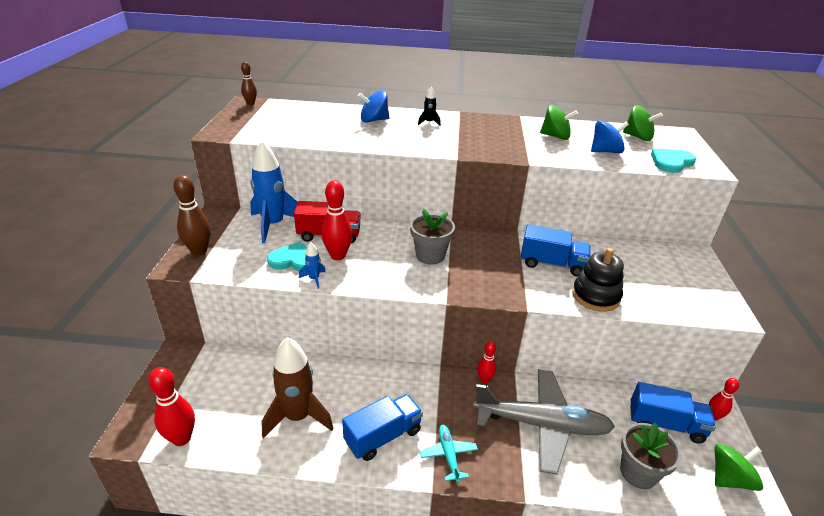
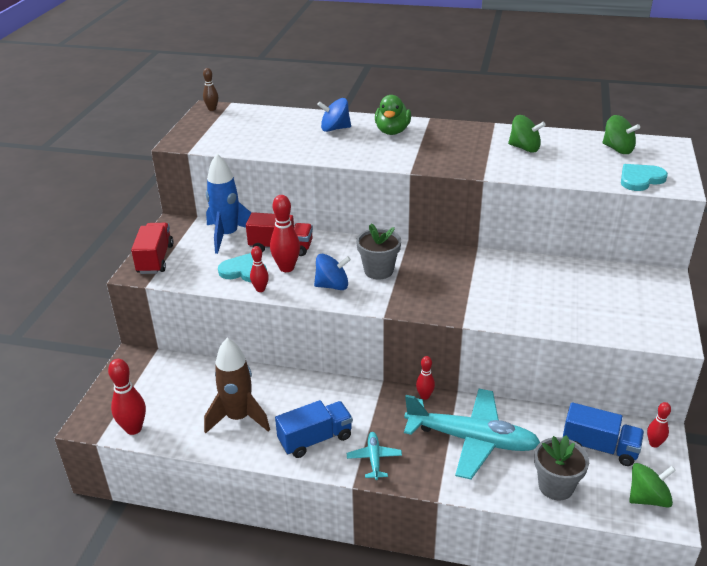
camera: 10 degrees right, 0 degrees up
(199, 251) = (155, 259): brown bowling pin -> red truck
(314, 279) = (260, 289): blue rocket -> red bowling pin
(429, 122) = (392, 131): black rocket -> green duck
(541, 424) = (471, 439): grey plane -> turquoise plane
(552, 264) = (502, 283): blue truck -> none
(595, 296) = (537, 316): black stacking toy -> none
(605, 151) = (572, 166): blue spinning top -> blue spinning top (332, 286)

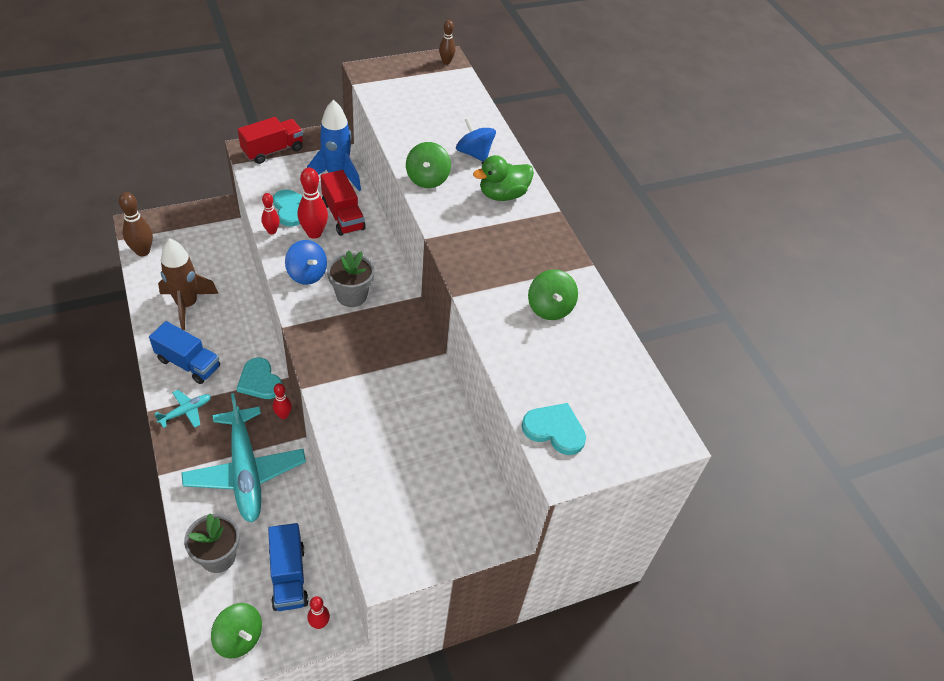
camera: 50 degrees right, 15 degrees up
(133, 429) = (143, 251): red bowling pin -> brown bowling pin
(374, 398) = (259, 381): none -> turquoise heart
(617, 149) = (615, 390): green spinning top -> green spinning top (427, 179)

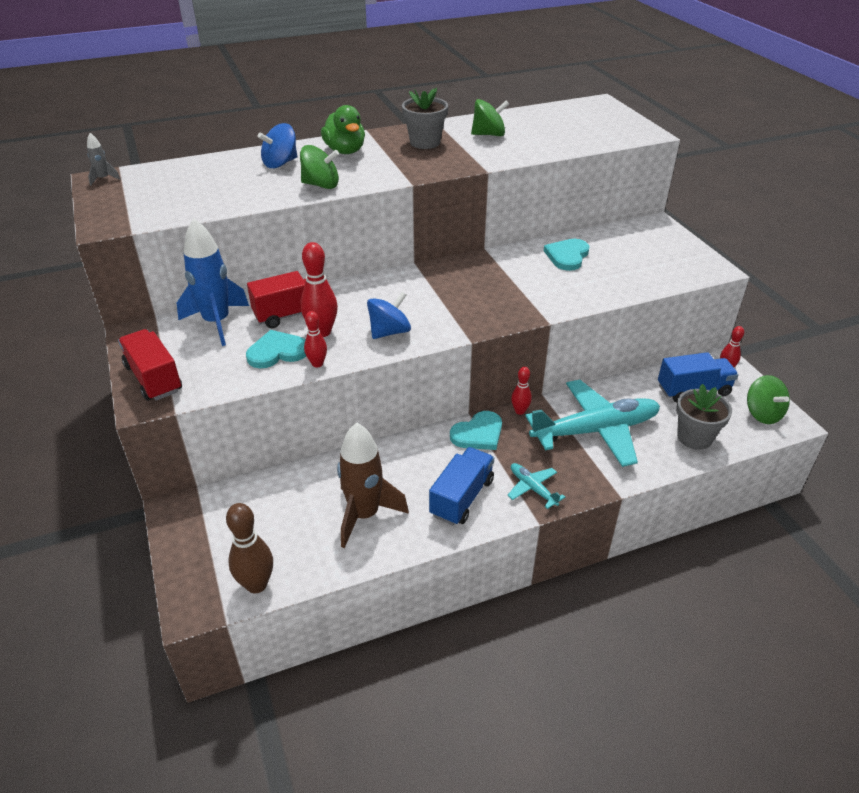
camera: 85 degrees left, 10 degrees down
(239, 638) = (762, 414): green spinning top -> green spinning top turned 120 degrees clockwise
(351, 295) = (419, 301): grey flower pot -> grey flower pot (425, 142)
(446, 61) = (103, 179): brown bowling pin -> grey rocket
(554, 430) = (613, 135): turquoise heart -> turquoise heart (567, 256)

